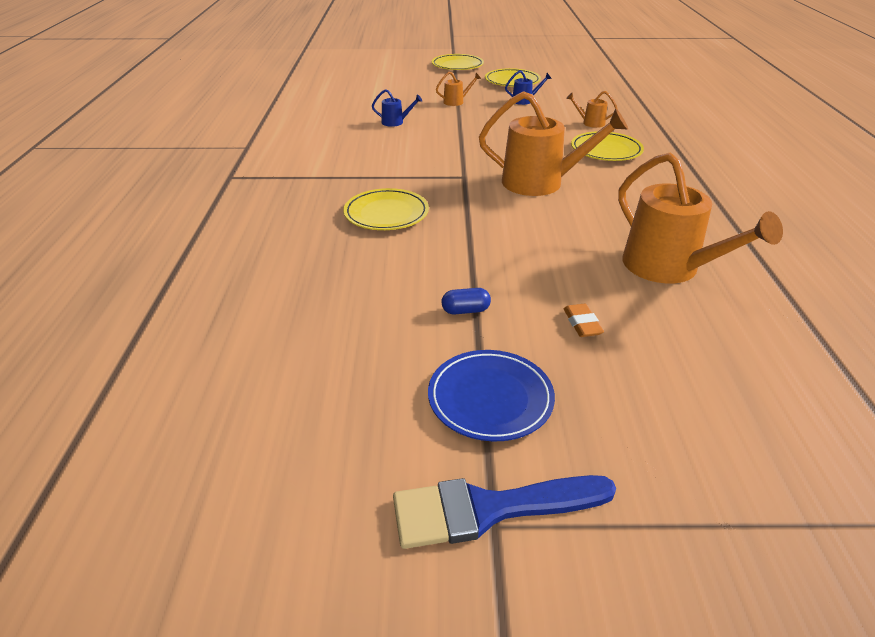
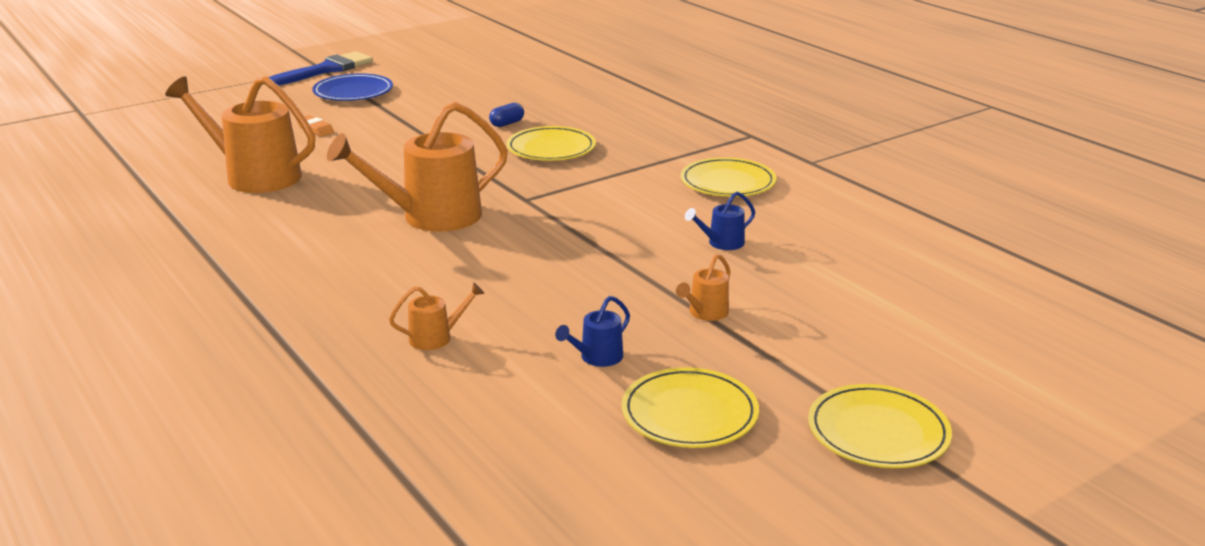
camera: 145 degrees right, 10 degrees down
(465, 310) = (405, 116): blue capsule -> blue capsule (507, 124)
(606, 150) = (378, 287): yellow plate -> yellow plate (727, 183)

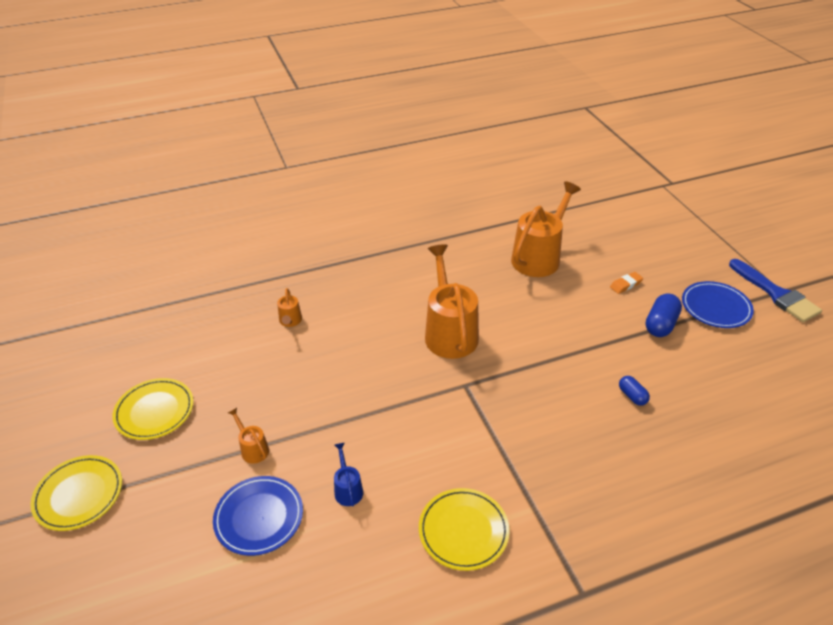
camera: 105 degrees right, 15 degrees up
(388, 114) = (660, 324): none -> blue capsule
(551, 149) = (567, 417): yellow plate -> none
(597, 358) = (232, 383): blue watering can -> none
(798, 287) = (259, 517): none -> blue plate

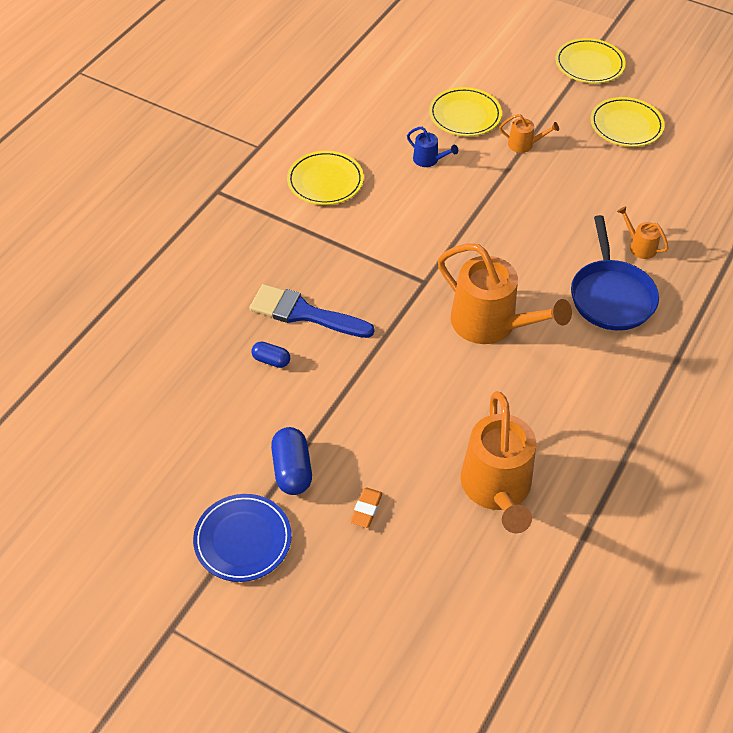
camera: 140 degrees right, 10 degrees up
(259, 517) = (465, 115): blue plate -> yellow plate
(352, 305) = (611, 296): none -> blue pan
(776, 294) = (177, 617): blue brush -> blue brush (304, 313)

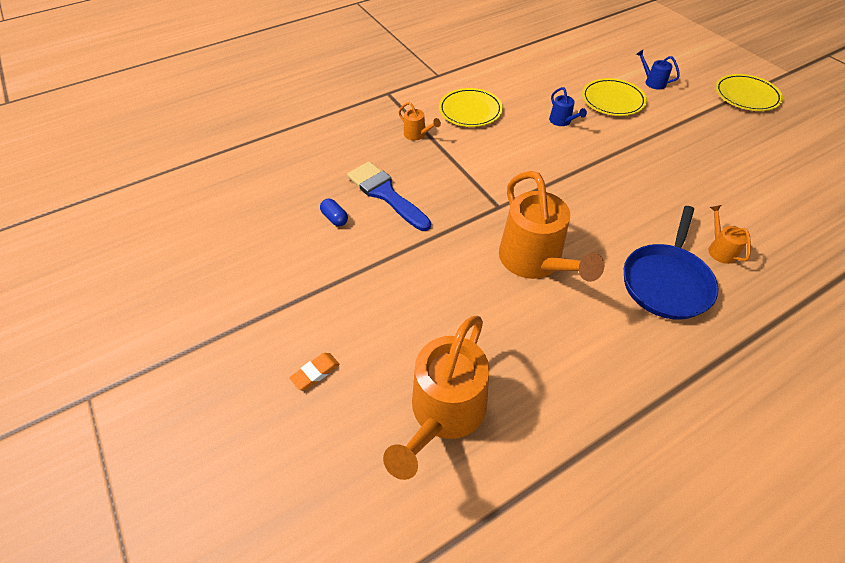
camera: 30 degrees right, 0 degrees up
(243, 540) = (201, 349): blue plate -> none
(292, 470) = (283, 309): blue capsule -> none
(492, 77) = (652, 82): none -> blue watering can
(524, 144) = (652, 135): orange watering can -> orange watering can (417, 134)
(626, 125) = (758, 149): yellow plate -> none

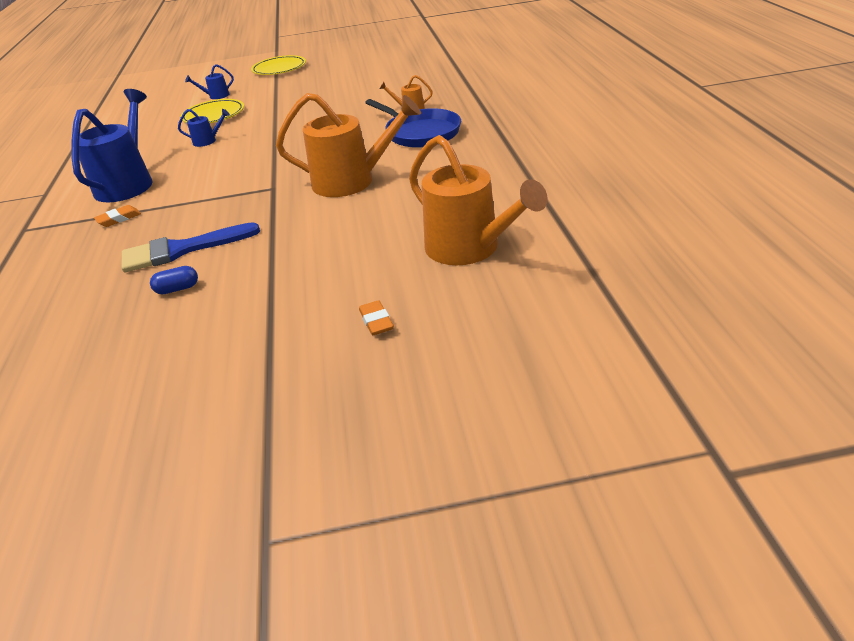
camera: 65 degrees left, 15 degrees down
(417, 134) = (119, 219): orange watering can -> orange eraser
(470, 110) = (128, 183): yellow plate -> blue watering can

